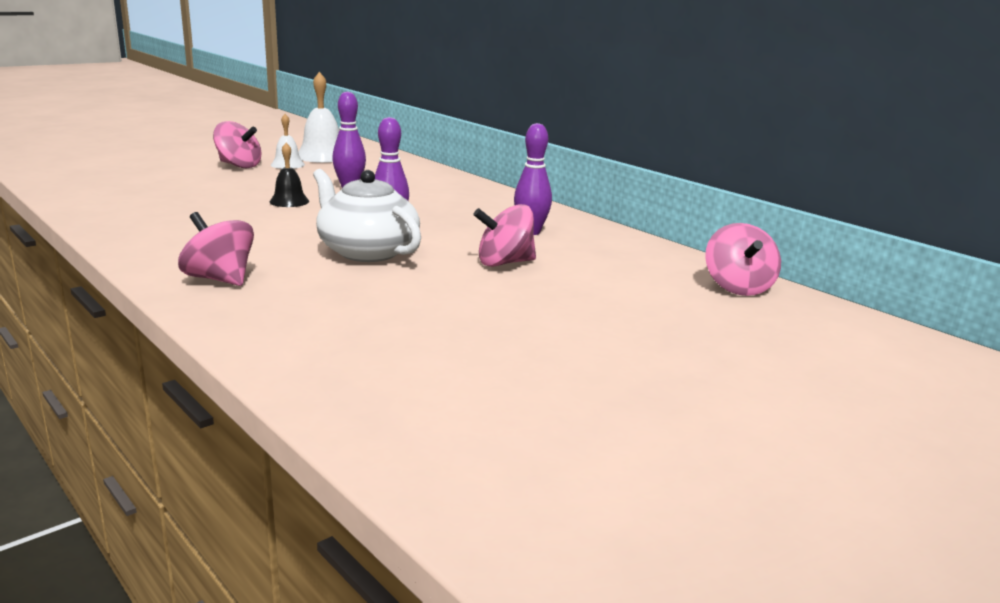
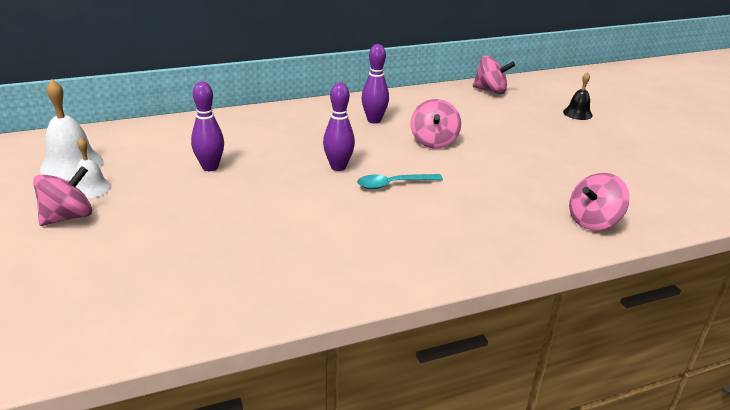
camera: 70 degrees left, 10 degrees up
(220, 279) = (437, 252): pink spinning top -> pink spinning top (593, 221)
(289, 201) = (236, 201): black bell -> black bell (577, 113)
(366, 251) = (393, 184): white teapot -> turquoise spoon

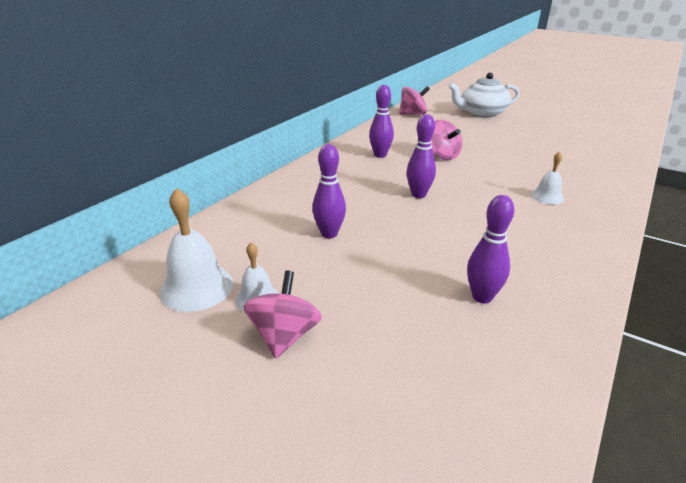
camera: 35 degrees left, 0 degrees up
(229, 261) = (482, 297): none -> purple bowling pin
(393, 184) = (473, 192): turquoise spoon -> none
(459, 218) = (547, 197): none -> white bell
(577, 113) = (482, 113): black bell -> white teapot
(593, 221) = (604, 169): pink spinning top -> none

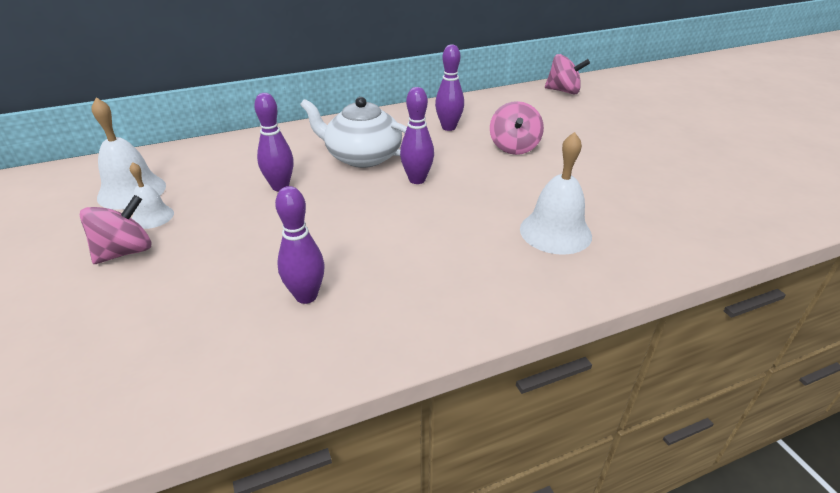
camera: 35 degrees right, 5 degrees up
(482, 113) = (657, 110): white teapot -> white teapot (362, 156)
(547, 197) = (555, 232): white bell -> white bell, size x1.69

